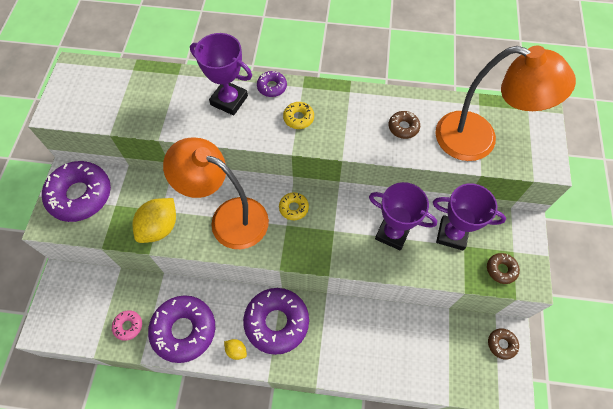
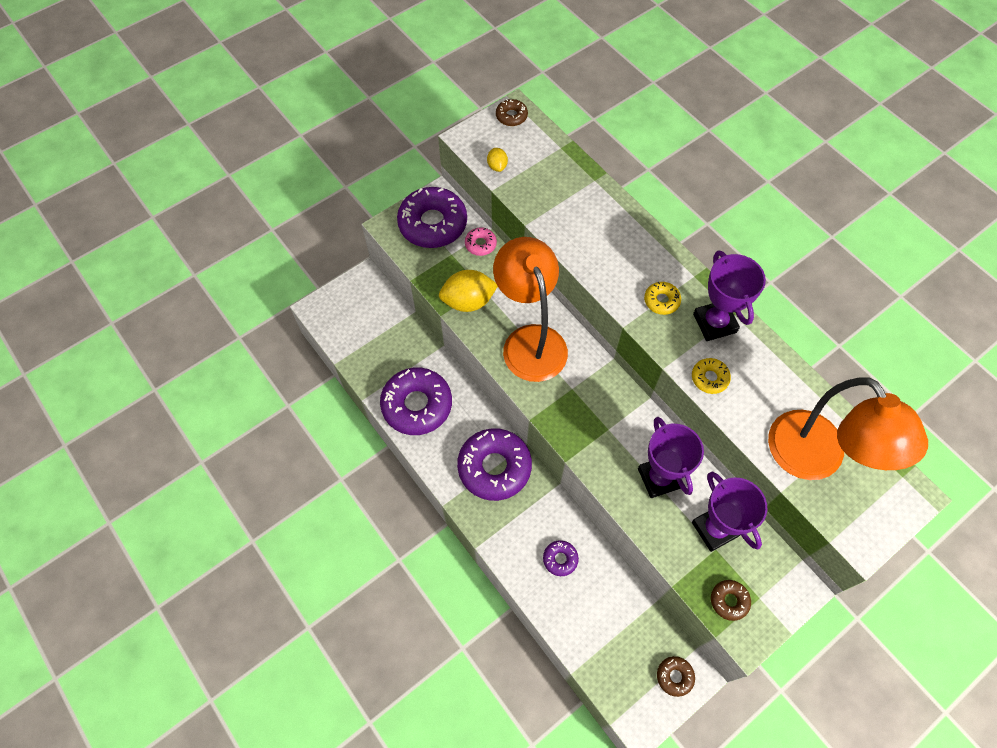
camera: 45 degrees right, 0 degrees up
(128, 326) = (379, 363): pink donut -> pink donut (480, 244)
(229, 100) = (616, 237): purple trophy -> purple trophy (714, 323)
(236, 350) = (441, 459): yellow lemon -> yellow lemon (497, 166)
(272, 87) = (666, 254): purple donut -> purple donut (560, 559)
(293, 208) = (592, 380): yellow donut -> yellow donut (709, 378)
(403, 127) = (751, 387): brown donut -> brown donut (511, 116)

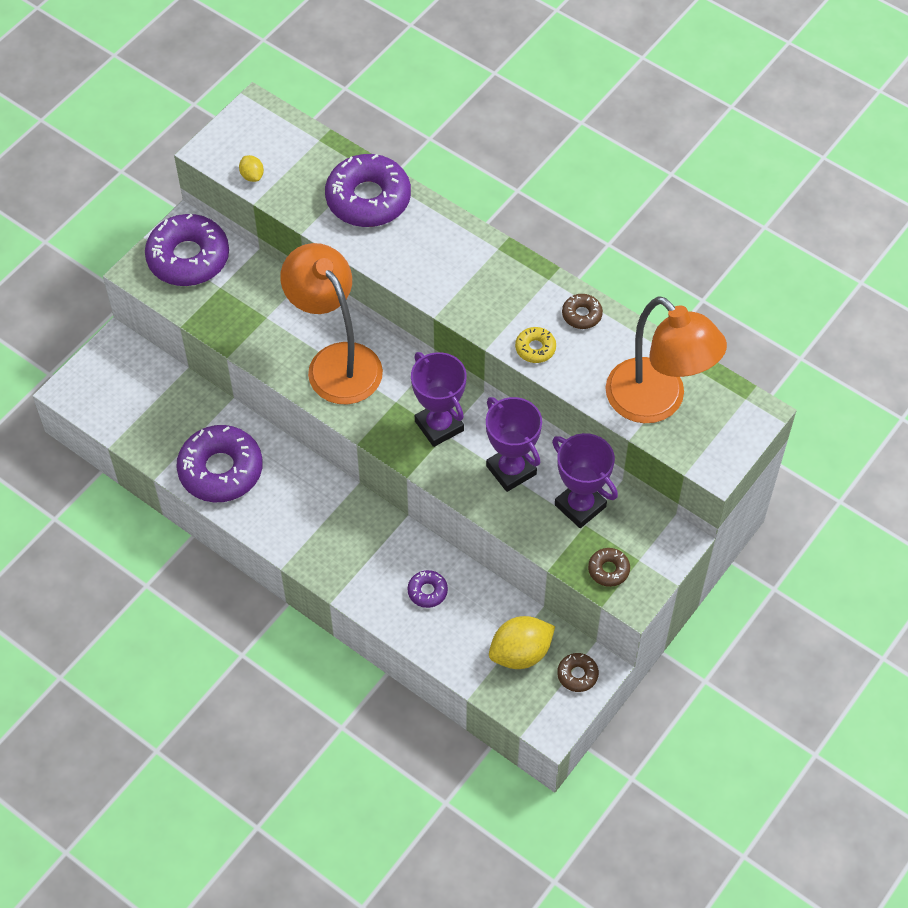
camera: 15 degrees left, 5 degrees down
(468, 301) = (254, 335): yellow lemon -> yellow lemon (520, 653)
(480, 244) = (251, 269): pink donut -> none
(494, 467) = (329, 515): purple donut -> purple donut (368, 199)
(511, 116) = (253, 115): brown donut -> brown donut (581, 315)
(661, 301) = (468, 282): yellow donut -> none
(714, 323) = (529, 292): purple trophy -> purple trophy (439, 426)

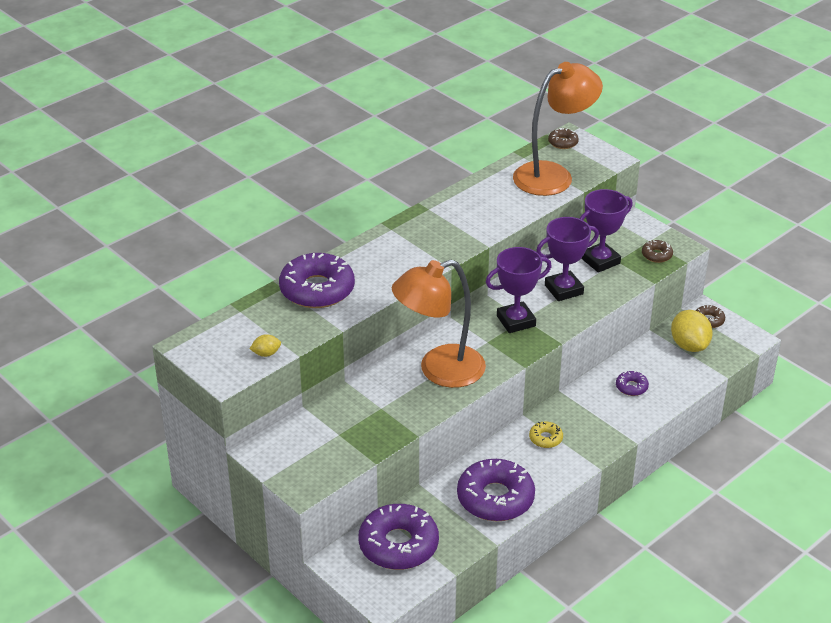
camera: 80 degrees left, 20 degrees down
(188, 258) = (298, 452): purple donut -> purple donut (398, 545)
(535, 348) = (493, 222): yellow donut -> yellow donut (545, 438)
(581, 315) = (467, 198): brown donut -> brown donut (563, 142)

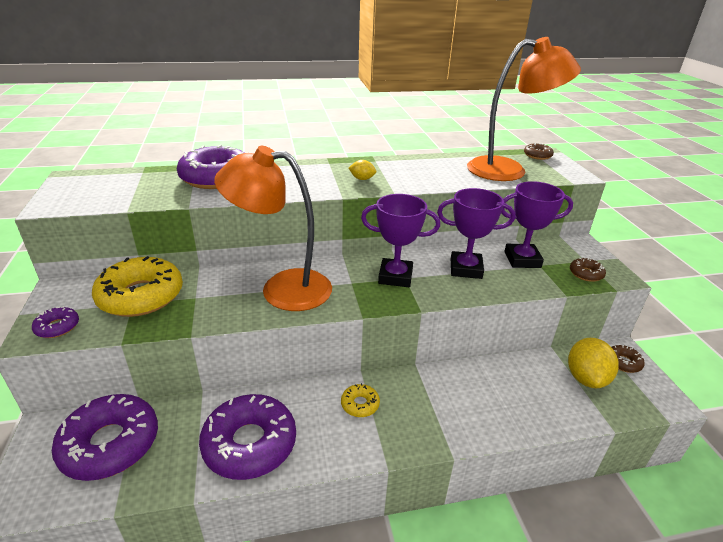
camera: 30 degrees right, 5 degrees down
(266, 354) = (107, 201): yellow lemon -> yellow lemon (362, 179)
(337, 426) = (141, 296): none -> yellow donut
(631, 387) = (492, 393): purple donut -> purple donut (57, 327)

